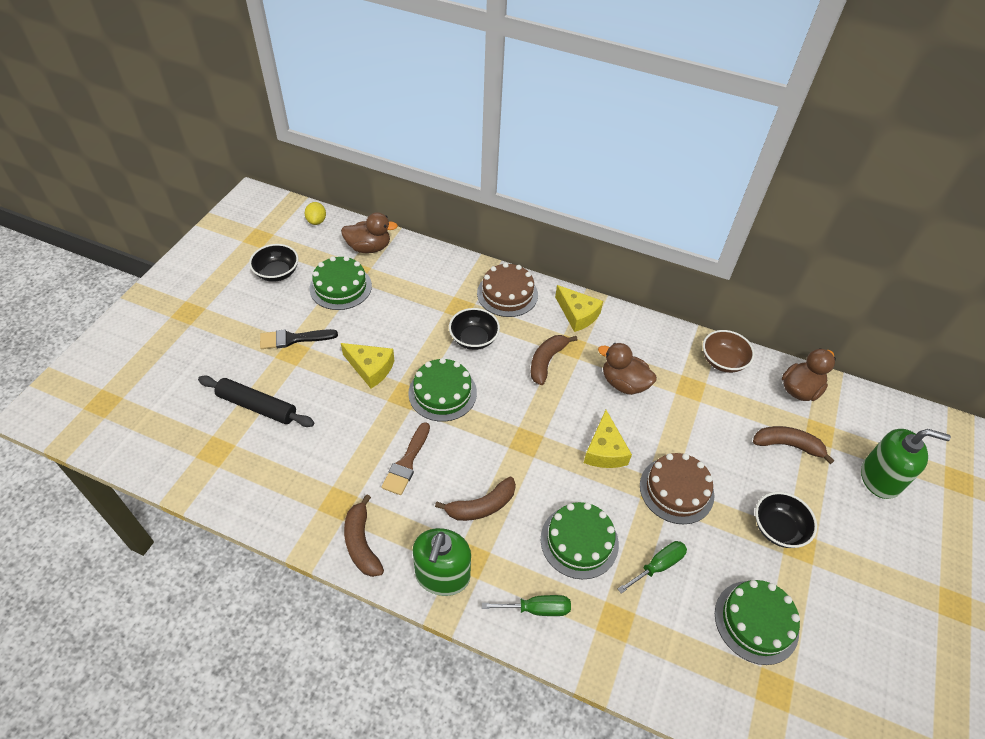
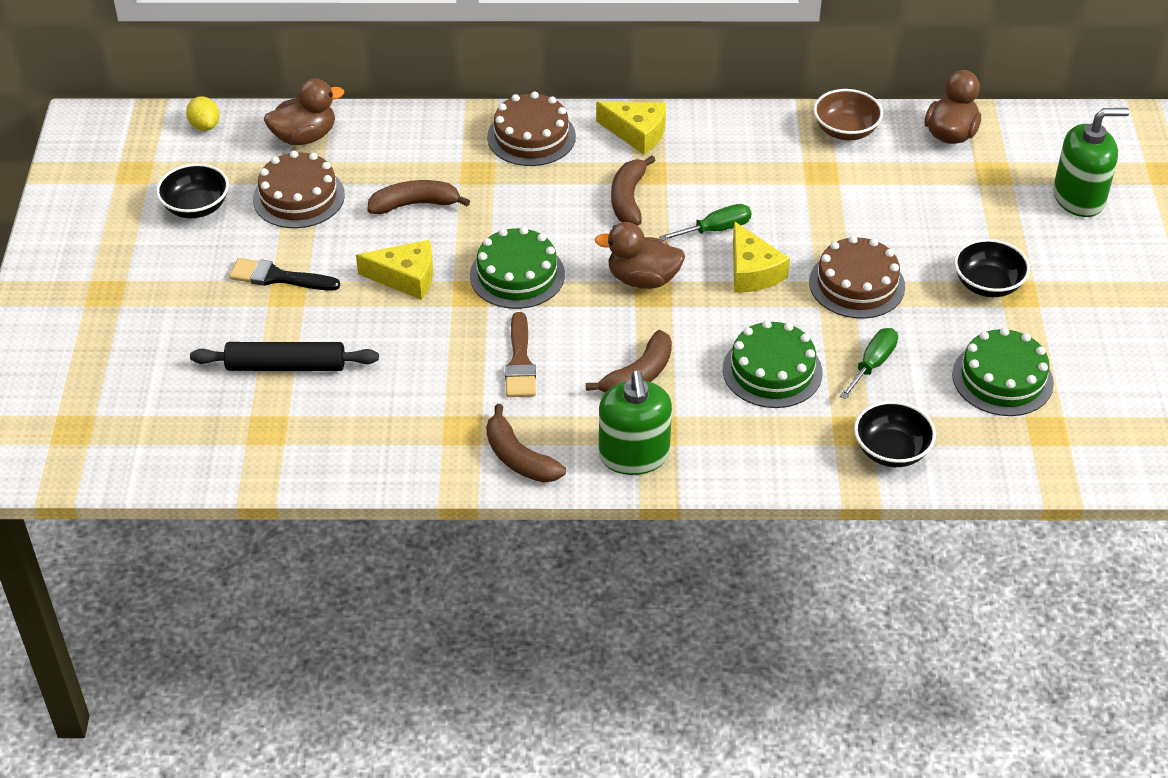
camera: 20 degrees left, 5 degrees down
(293, 339) = (278, 277): black brush -> black brush turned 45 degrees clockwise
(340, 287) = (299, 197): green cake -> brown cake
(474, 339) = (519, 203): black bowl -> black bowl (891, 451)
(537, 609) = (760, 449): green screwdriver -> green screwdriver (716, 229)
(624, 383) = (737, 193): brown duck -> brown duck (643, 279)
(787, 445) = (962, 197): brown banana -> brown banana (415, 204)

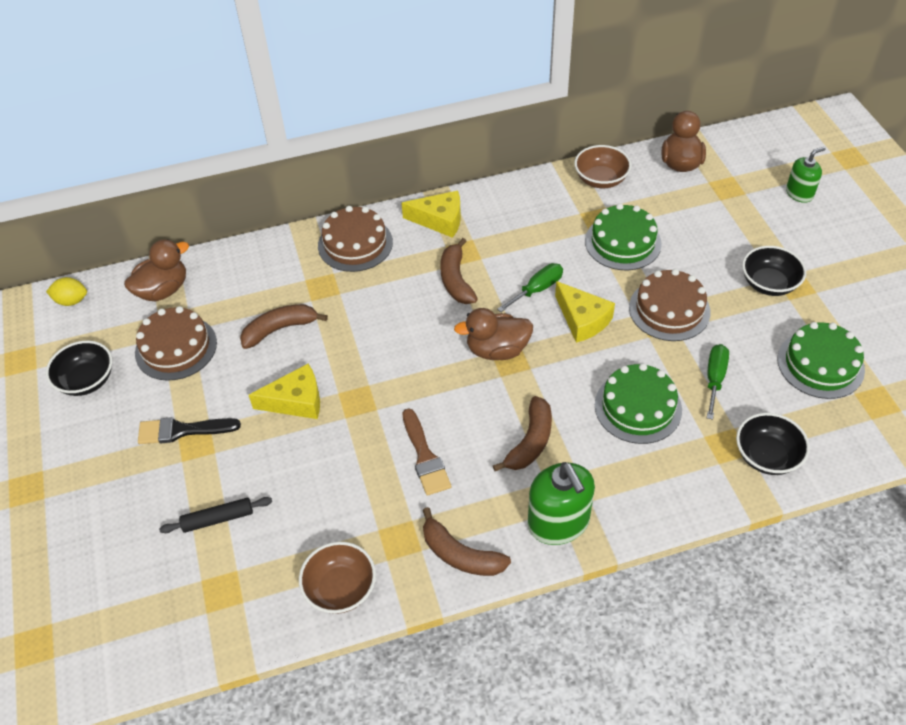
camera: 15 degrees left, 5 degrees up
(205, 126) = (71, 301): yellow lemon -> yellow lemon turned 45 degrees counterclockwise
(286, 366) = (218, 519): black rolling pin -> black rolling pin, size x0.64
(385, 457) = (340, 588): none -> brown bowl
(517, 275) = (391, 373): green cake -> green cake (623, 242)
(1079, 198) = (799, 193): green soap dispenser -> green soap dispenser, size x0.61

